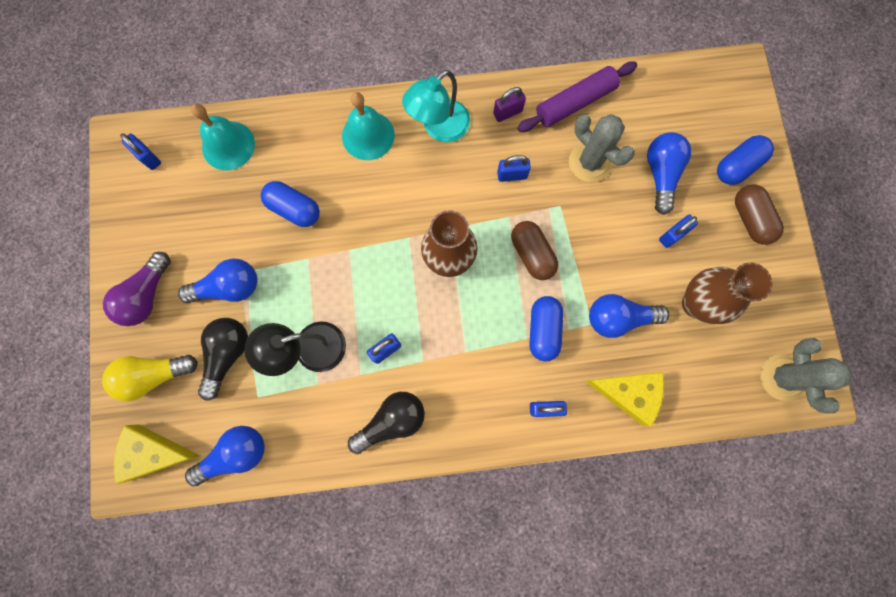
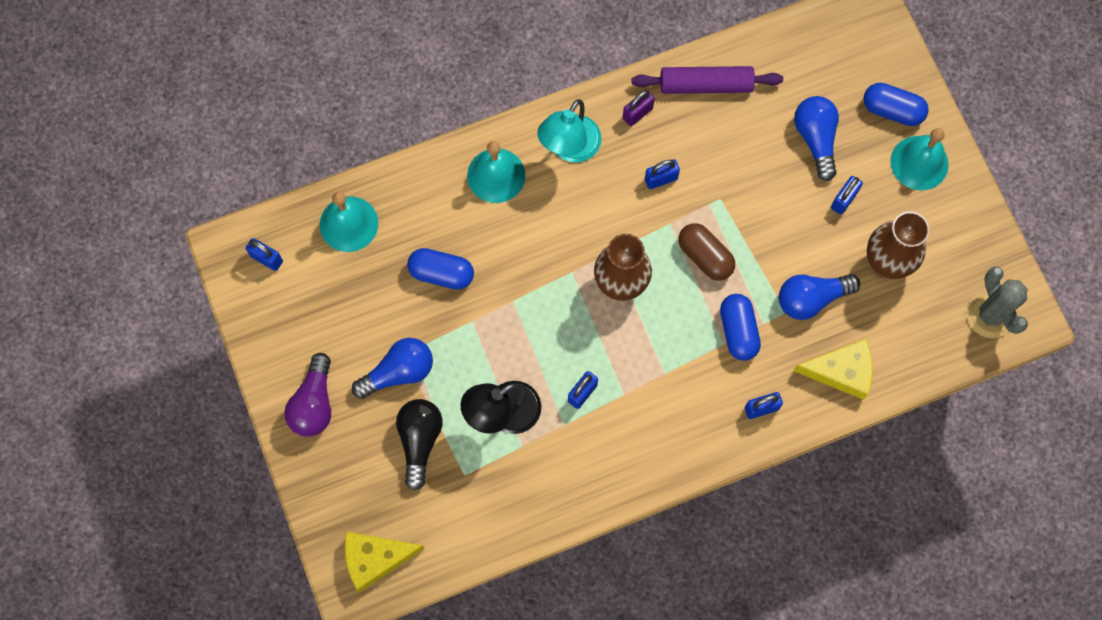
camera: 15 degrees left, 5 degrees down
(154, 375) = (349, 482): yellow light bulb -> none
(236, 454) = (460, 537): blue light bulb -> none
(392, 421) = (610, 462): black light bulb -> none
(575, 102) = (705, 85): purple rolling pin -> purple rolling pin turned 45 degrees clockwise
(589, 162) = (738, 145): grey cactus -> none
(737, 166) = (892, 110): blue capsule -> blue capsule turned 75 degrees clockwise
(750, 219) = (919, 163): brown capsule -> turquoise bell

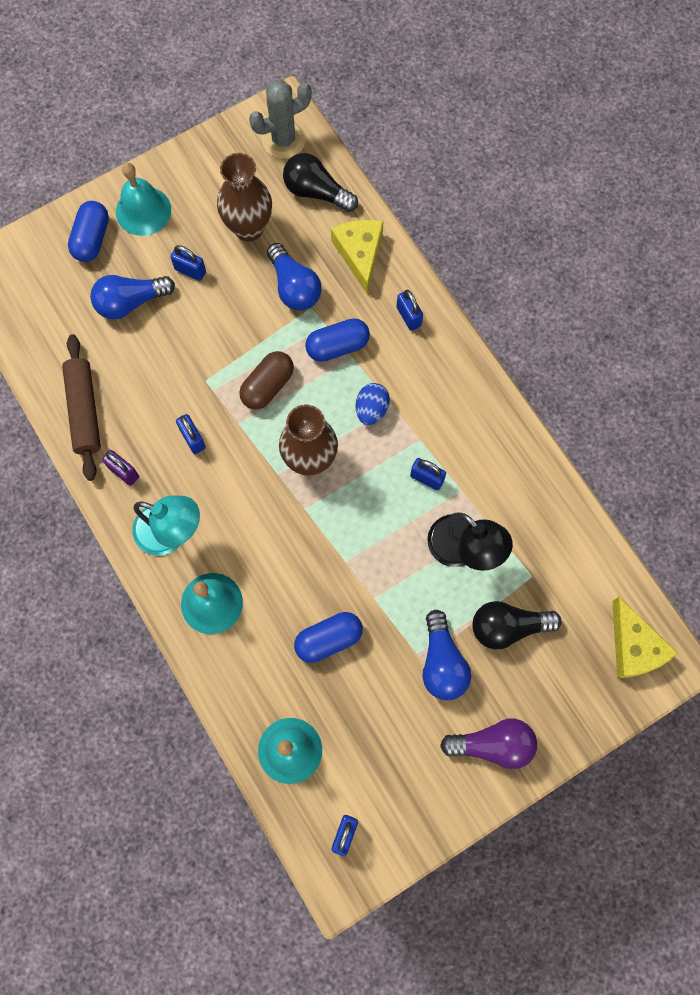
camera: 100 degrees left, 0 degrees up
(398, 372) = (442, 662): blue light bulb -> blue light bulb turned 150 degrees counterclockwise
(441, 273) = (328, 639): blue capsule -> blue capsule turned 60 degrees clockwise
(664, 352) = (371, 409): none -> blue egg
(705, 85) = (84, 411): purple rolling pin -> brown rolling pin
(921, 339) = (316, 192): none -> black light bulb

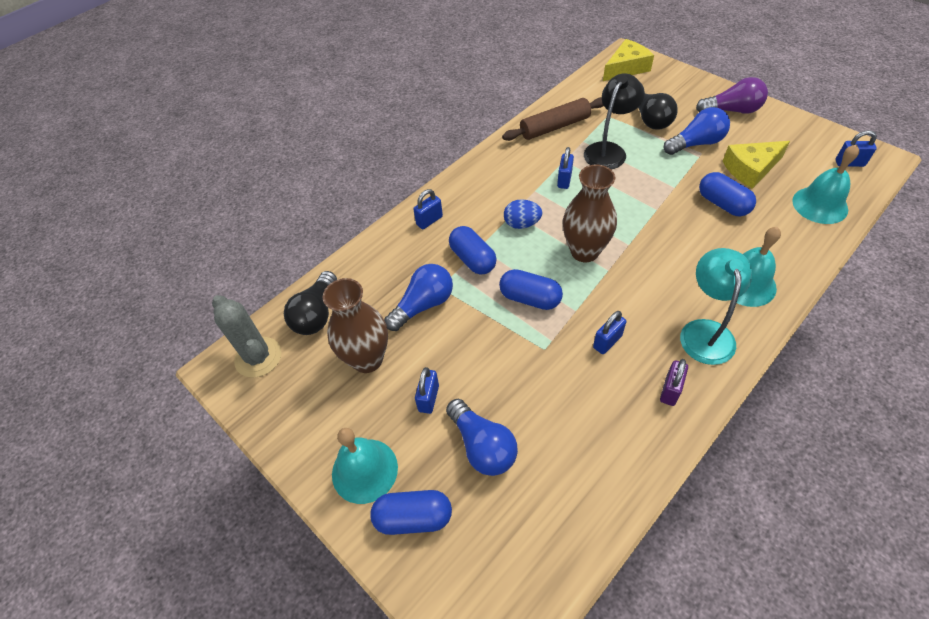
camera: 100 degrees left, 20 degrees down
(84, 411) = (625, 451): brown rolling pin -> brown rolling pin (555, 127)
(268, 386) = (530, 298): brown capsule -> blue capsule
(360, 254) = (377, 266): yellow cheese -> yellow cheese (750, 169)
(493, 744) = (732, 110): purple light bulb -> purple light bulb turned 105 degrees clockwise

